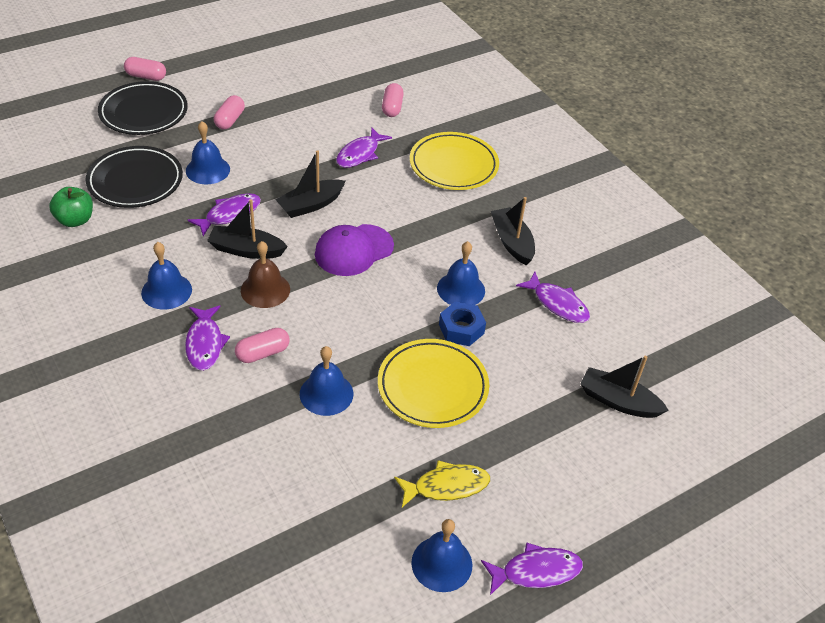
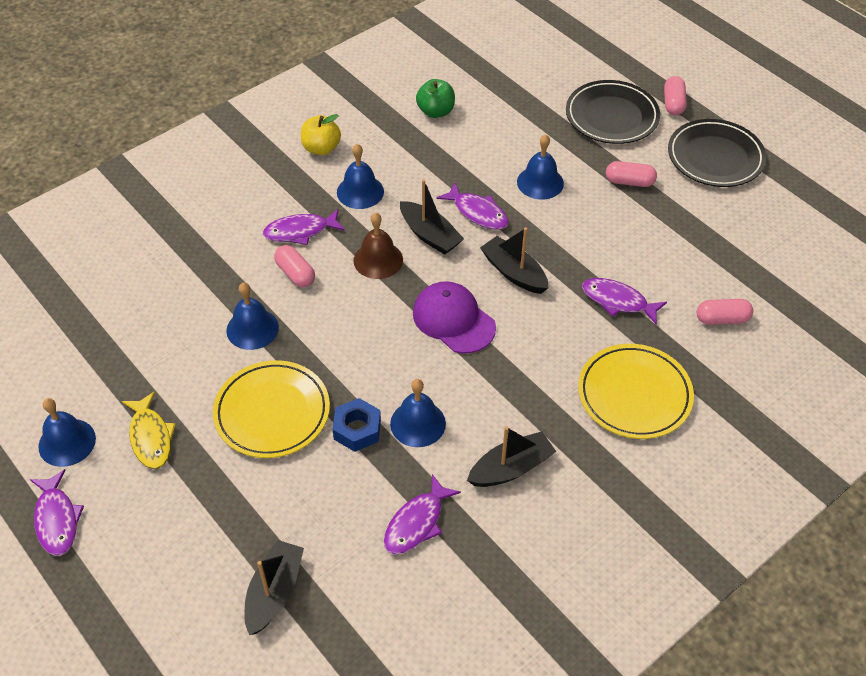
camera: 85 degrees right, 5 degrees up
(86, 313) = (321, 148): none -> yellow apple
(135, 181) = (503, 136): black plate -> black plate (715, 157)
(246, 250) = (430, 235): black boat -> black boat turned 135 degrees clockwise

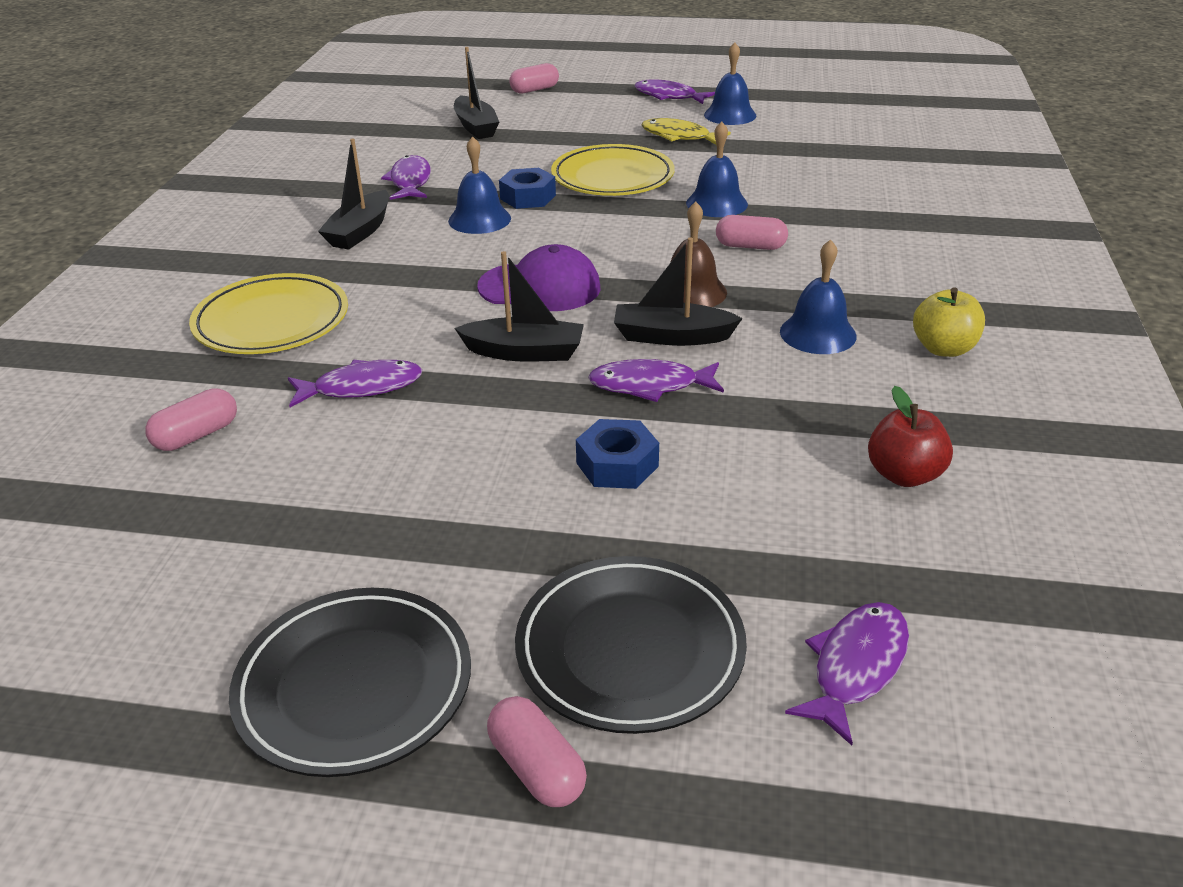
camera: 140 degrees right, 15 degrees down
(300, 231) = (808, 273): purple fish -> purple fish (855, 667)
(436, 111) = (904, 475): green apple -> red apple
(540, 182) = (617, 464): blue bell -> blue nut
(629, 182) = (481, 543): pink capsule -> pink capsule (534, 90)

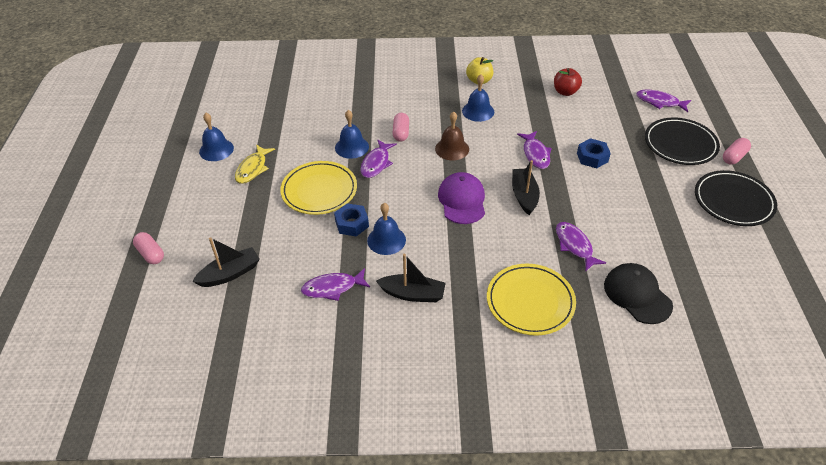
camera: 100 degrees left, 10 degrees up
(197, 435) = (637, 295): pink capsule -> black cap
(668, 96) = (177, 180): purple fish -> purple fish (376, 163)
(672, 336) = (494, 151): black boat -> none

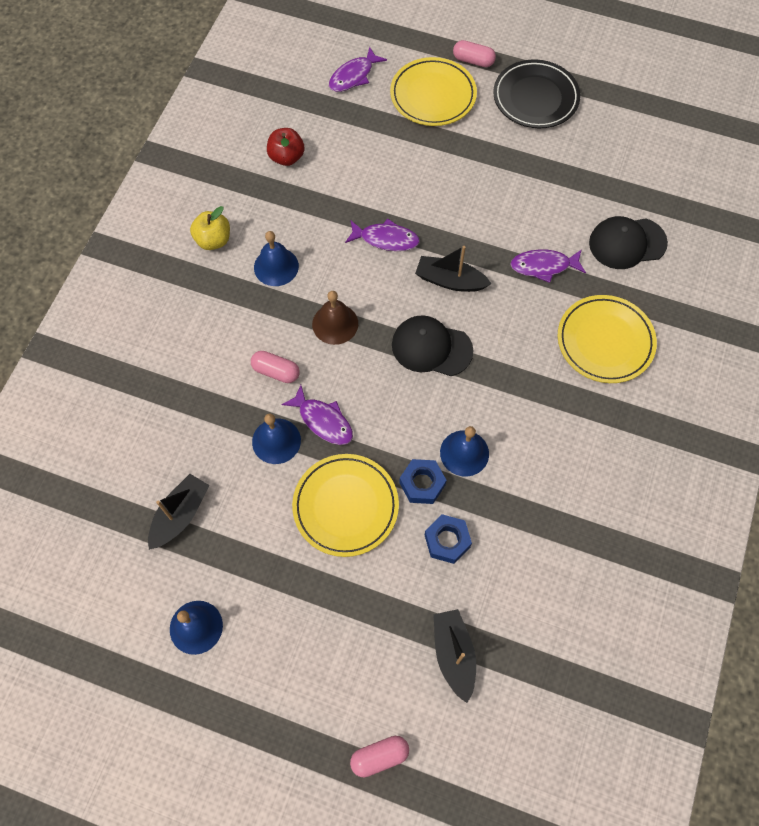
camera: 70 degrees left, 20 degrees up
(253, 169) = (263, 583): yellow fish -> none
(332, 288) = (519, 536): purple fish -> none
(413, 294) = (557, 452): black boat -> black boat (180, 515)
(462, 200) = (431, 347): purple cap -> black cap
(592, 157) = (416, 186): blue nut -> blue nut (447, 541)
(680, 144) = (433, 95): black plate -> yellow plate
(734, 157) = (473, 61): pink capsule -> pink capsule turned 45 degrees counterclockwise

